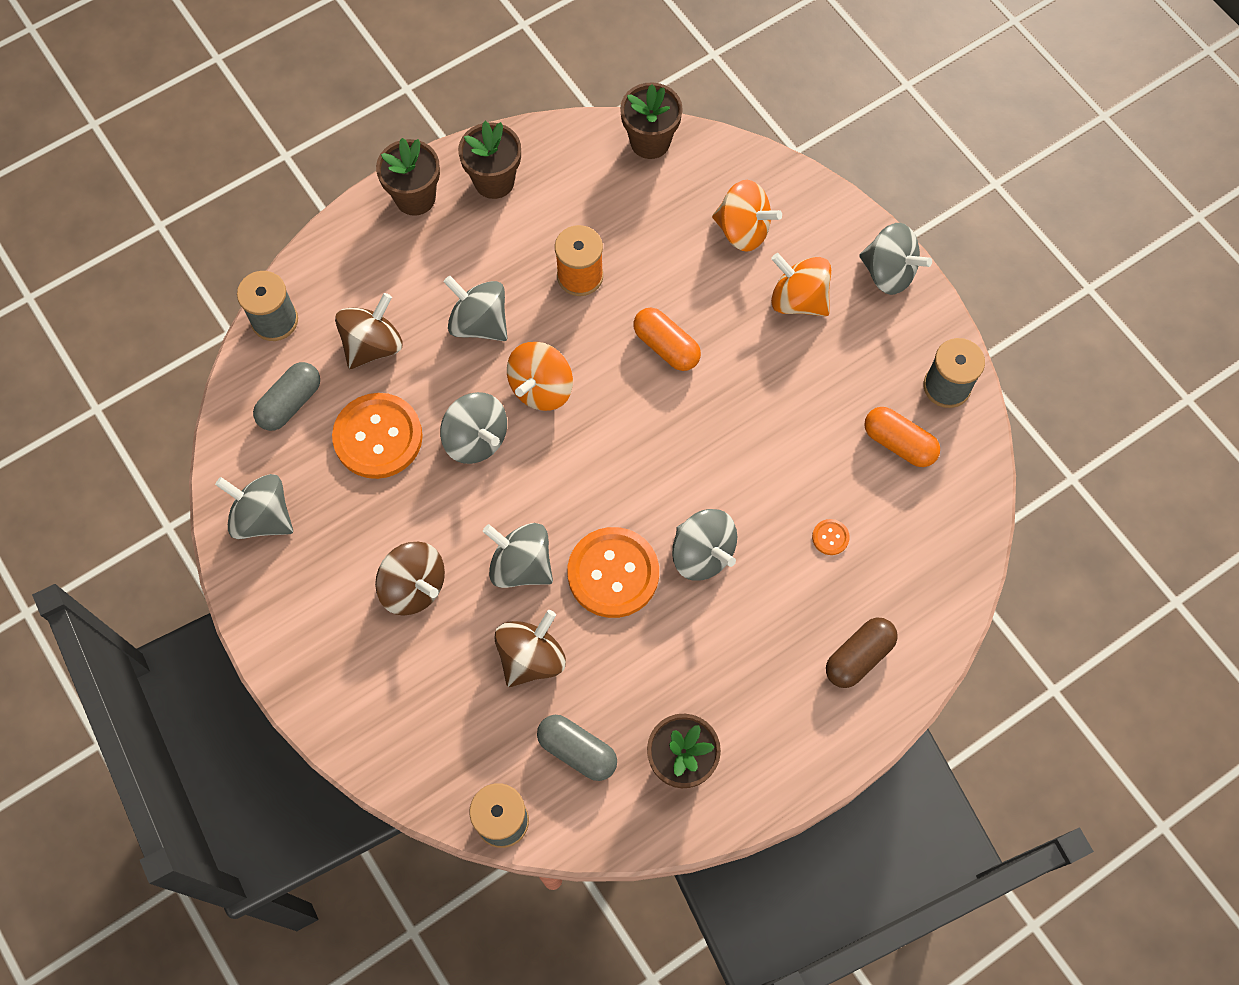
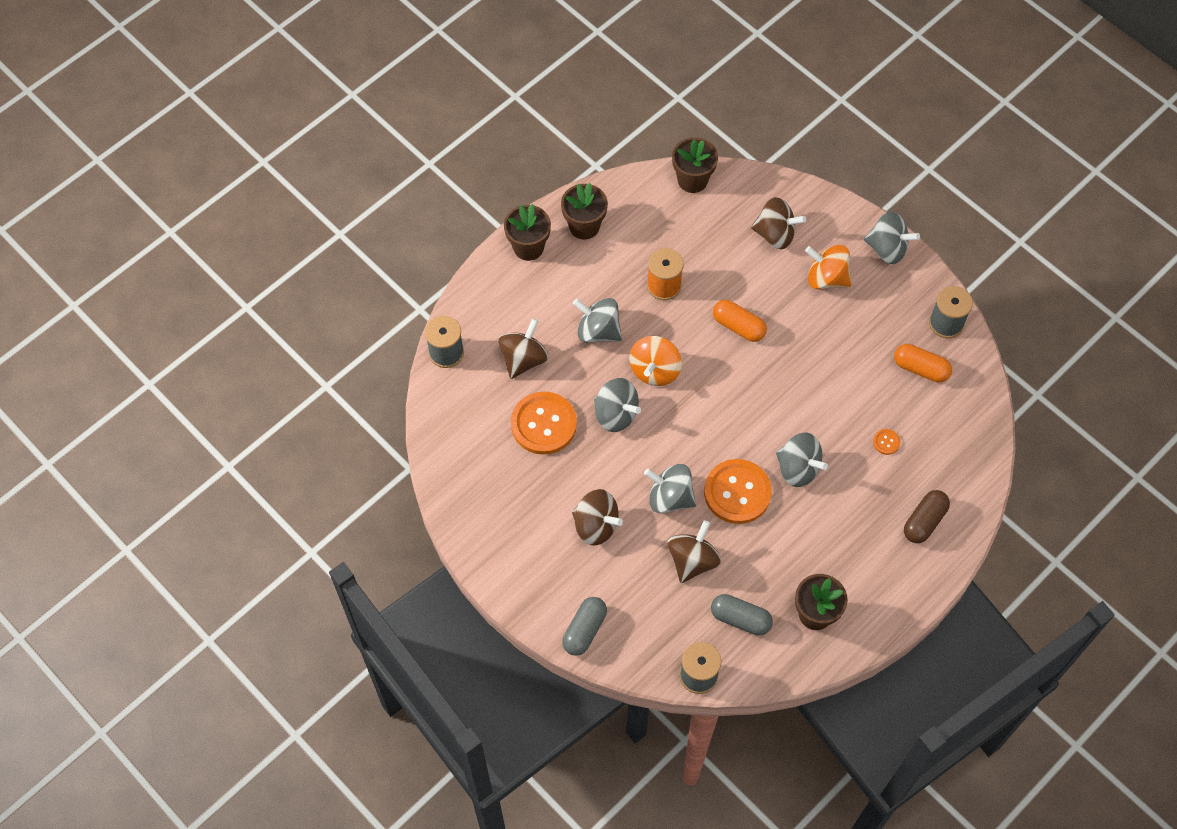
camera: 10 degrees left, 5 degrees down
(263, 517) = (473, 494): grey spinning top -> none
(290, 403) = (473, 410): grey capsule -> grey capsule (584, 630)
(743, 230) = (775, 234): orange spinning top -> brown spinning top

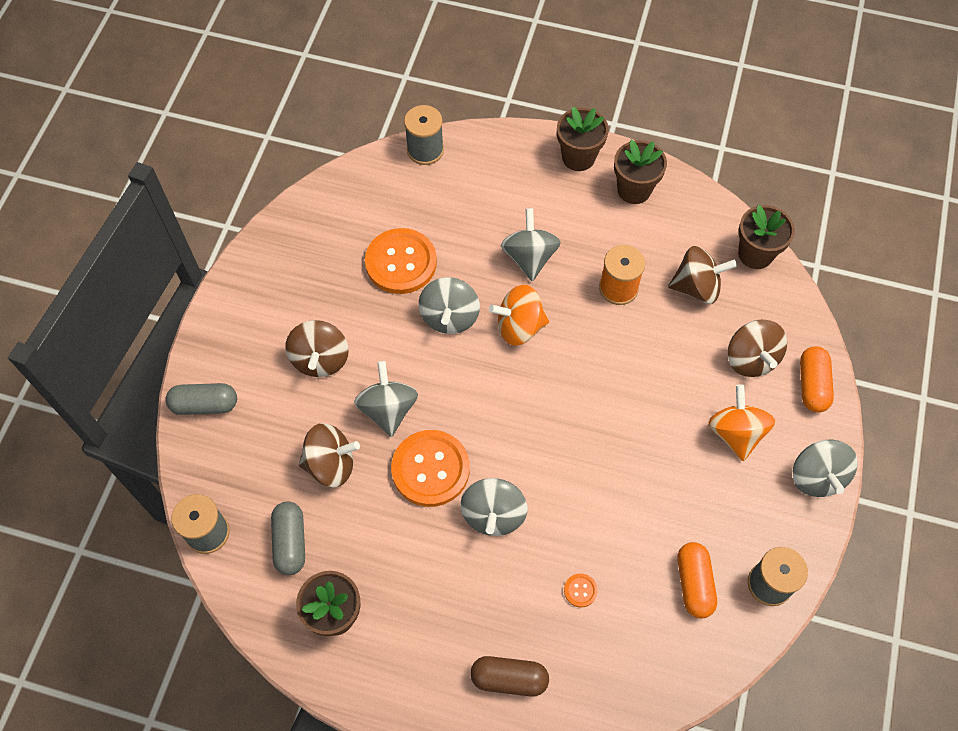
camera: 60 degrees right, 0 degrees up
(523, 359) = (458, 212): brown spinning top -> brown spinning top (696, 287)
(738, 326) = (619, 377): orange capsule -> orange capsule (812, 385)

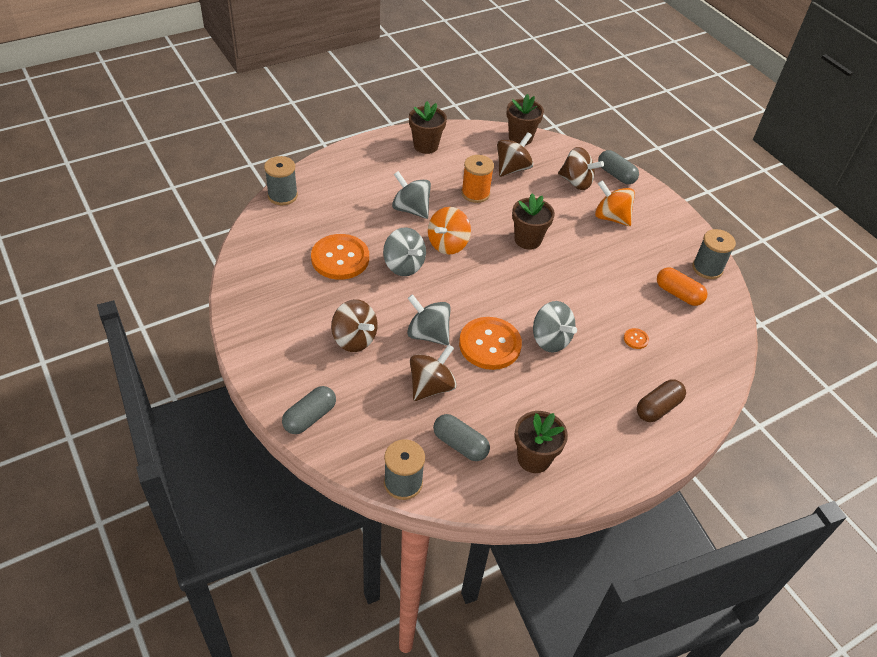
camera: 50 degrees left, 15 degrees down
(578, 157) = (377, 148): brown flower pot -> brown flower pot (527, 240)
(812, 385) = (616, 175): orange capsule -> grey capsule
(816, 477) = (667, 210): grey spinning top -> none

